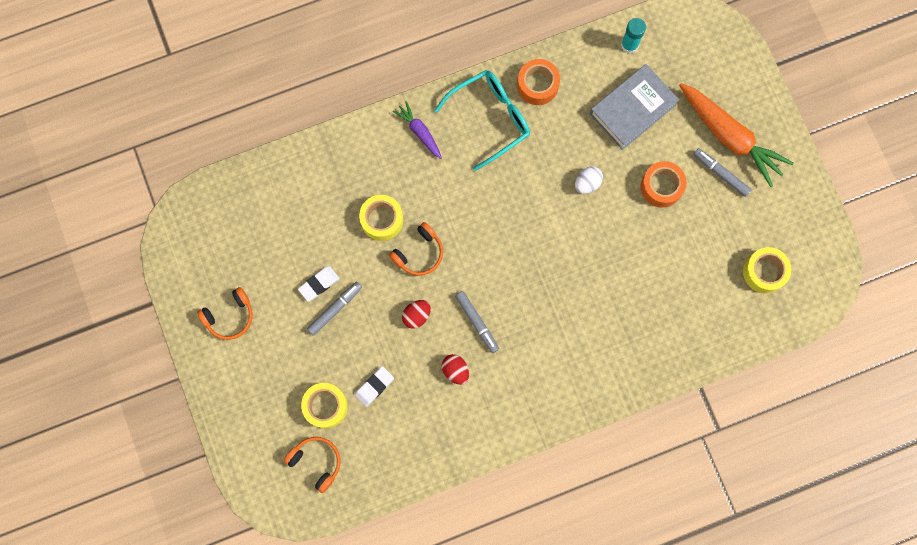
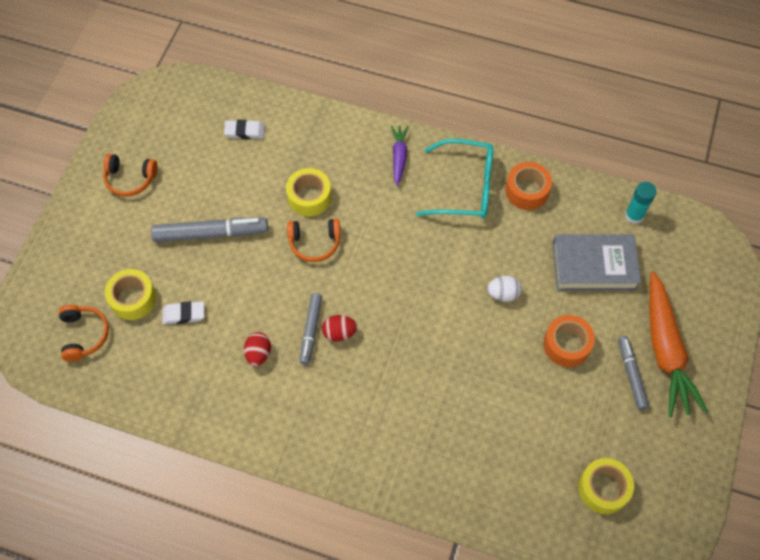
camera: 40 degrees right, 15 degrees down
(319, 284) = (217, 206): white eraser -> white eraser (245, 131)
(335, 309) = (211, 234): grey marker -> grey marker, size x1.61
(416, 315) = (268, 287): red egg -> red egg (339, 333)

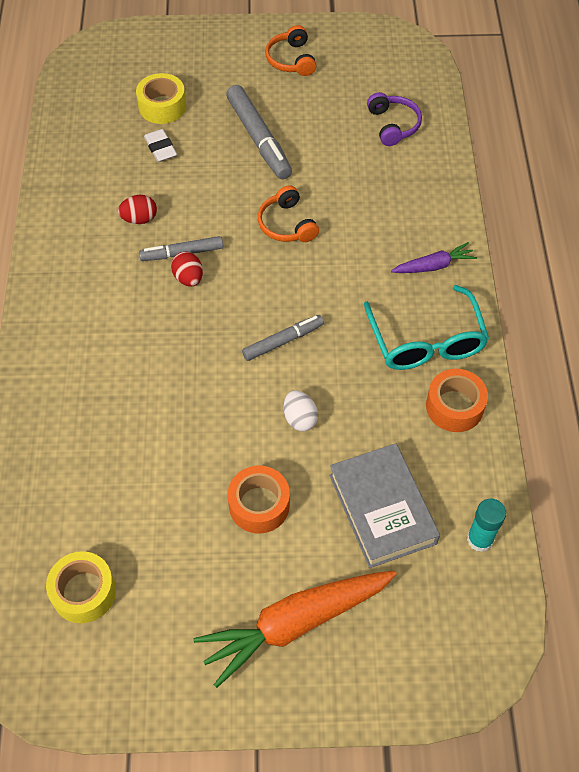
camera: 70 degrees right, 5 degrees down
(84, 335) = (111, 86): orange headphones -> none
(245, 131) = (393, 125): white eraser -> purple headphones
(309, 197) = (340, 203): yellow tape -> none
(631, 374) = (246, 589): grey marker -> grey marker (283, 341)

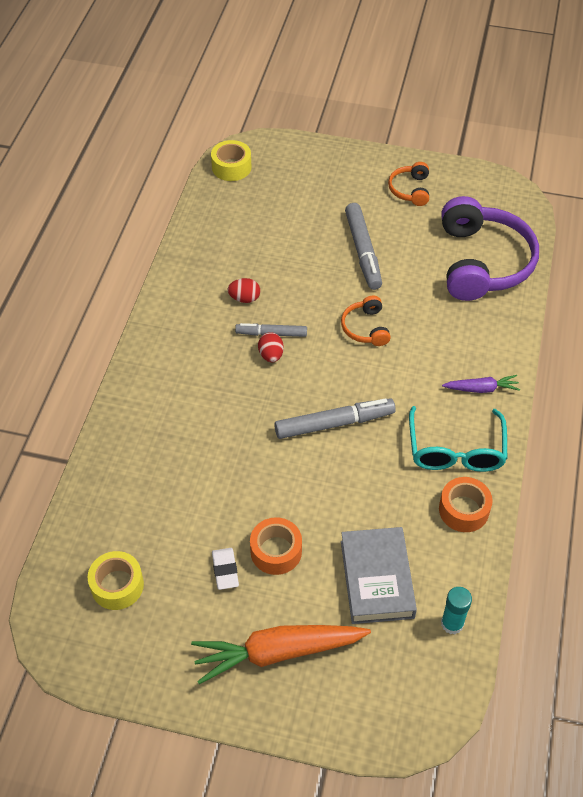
camera: 15 degrees right, 5 degrees down
(160, 148) = (278, 243): white eraser -> white eraser (225, 570)
(162, 106) = (290, 209): yellow tape -> yellow tape (231, 167)
(283, 341) = (334, 424): grey marker -> grey marker, size x1.61
(300, 419) = (330, 490): white egg -> none
(393, 125) = (482, 262): purple headphones -> purple headphones, size x2.17

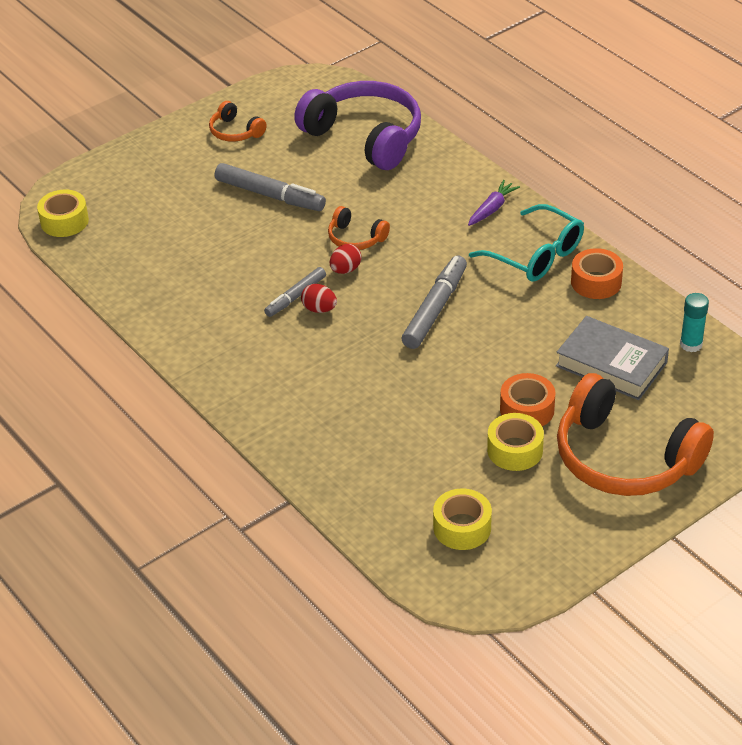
camera: 50 degrees left, 10 degrees down
(225, 570) = (515, 450): white eraser -> yellow tape
(244, 298) = (235, 293): red egg -> red egg (345, 270)
(277, 653) = (624, 458): orange carrot -> orange headphones

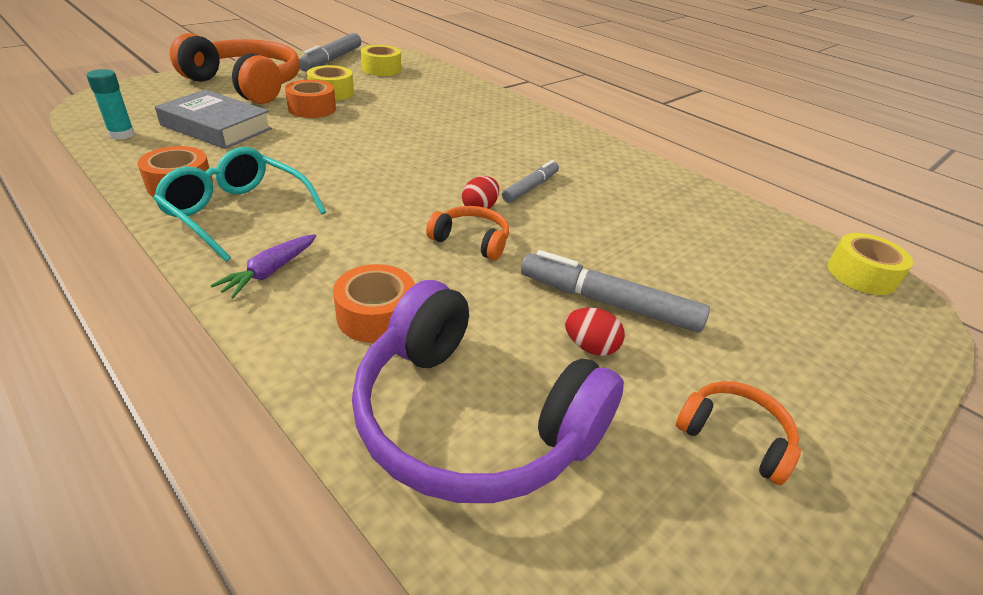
camera: 170 degrees right, 5 degrees down
(319, 309) = (502, 177): red egg -> red egg (590, 347)
(418, 183) = (376, 315): none -> orange tape
(435, 309) = (378, 171): grey marker -> grey marker (331, 60)

